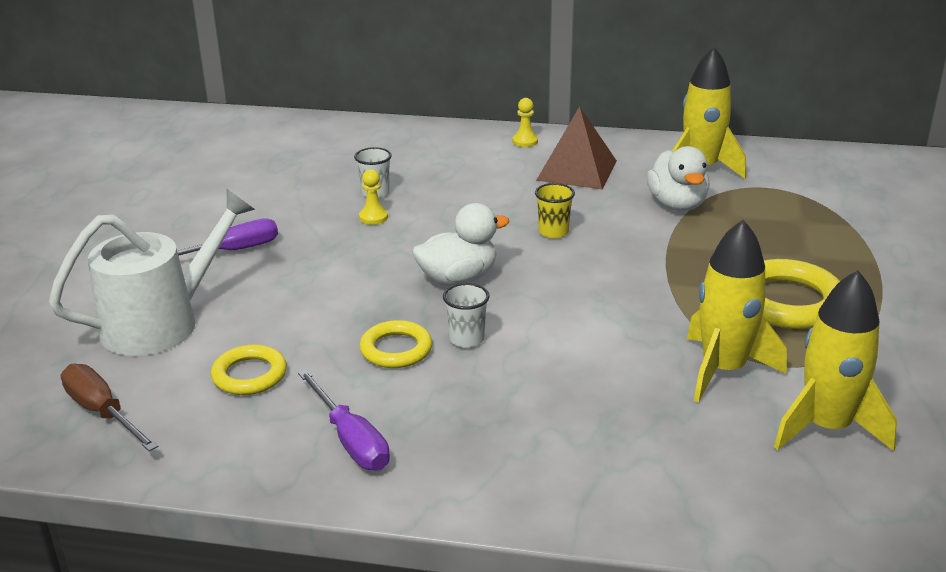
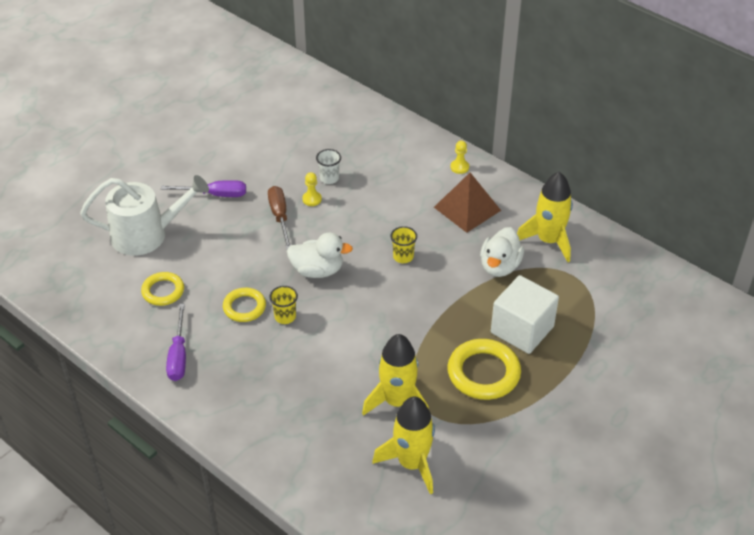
camera: 30 degrees right, 15 degrees up
(102, 412) = (83, 284): brown screwdriver -> brown screwdriver (280, 217)
(467, 339) = (285, 317): white cup -> yellow cup
(775, 248) = (522, 329): none -> white cube

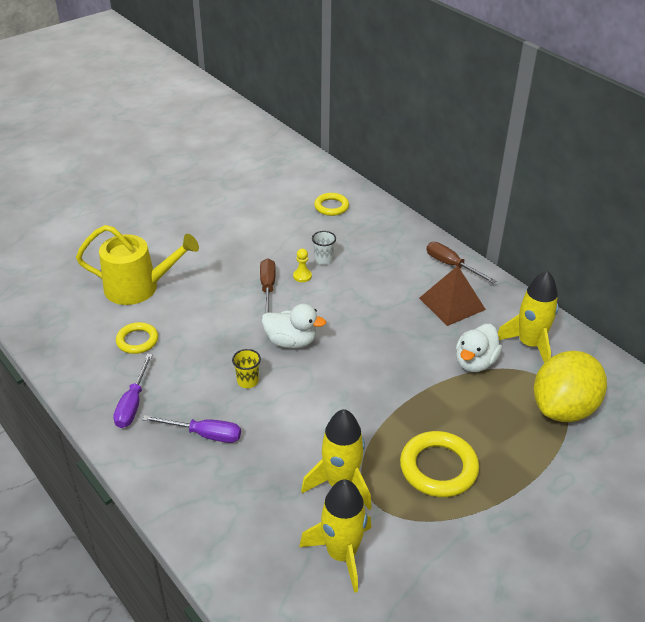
camera: 10 degrees right, 5 degrees down
(146, 235) = (138, 287): white watering can -> yellow watering can
(215, 194) = (213, 260): purple screwdriver -> purple screwdriver (204, 434)
(244, 307) = (210, 366): yellow ring -> yellow ring (331, 207)
(403, 257) = (379, 340): yellow cup -> none
(459, 167) = (451, 265): yellow pawn -> brown screwdriver
(522, 329) = (487, 429): white cube -> none
(588, 299) = (563, 408): none -> yellow lemon

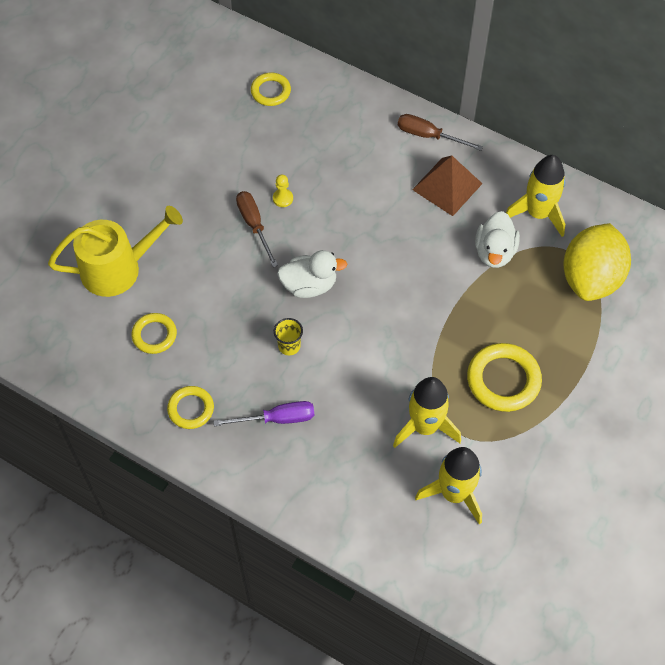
camera: 20 degrees left, 20 degrees up
(133, 403) = (191, 409): purple screwdriver -> yellow ring
(323, 259) = (295, 169): white cup -> none

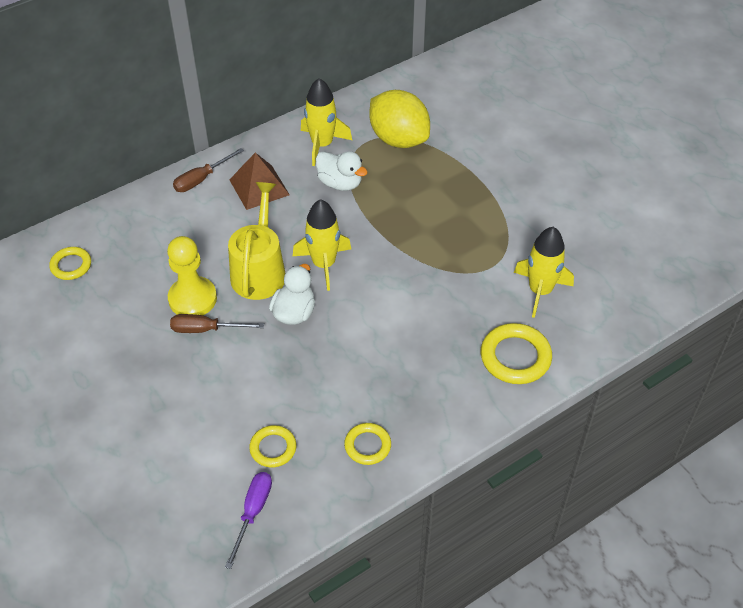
camera: 65 degrees left, 10 degrees down
(118, 268) = (180, 454): yellow watering can -> yellow watering can (259, 271)
(277, 419) = (412, 383): purple screwdriver -> purple screwdriver (253, 513)
(283, 198) = (192, 299): yellow pawn -> yellow pawn, size x2.36
(289, 346) = (346, 349): yellow cup -> none
(425, 426) = (472, 286): yellow rocket -> yellow rocket (324, 264)
(503, 380) = (457, 223): yellow ring -> yellow ring (515, 357)

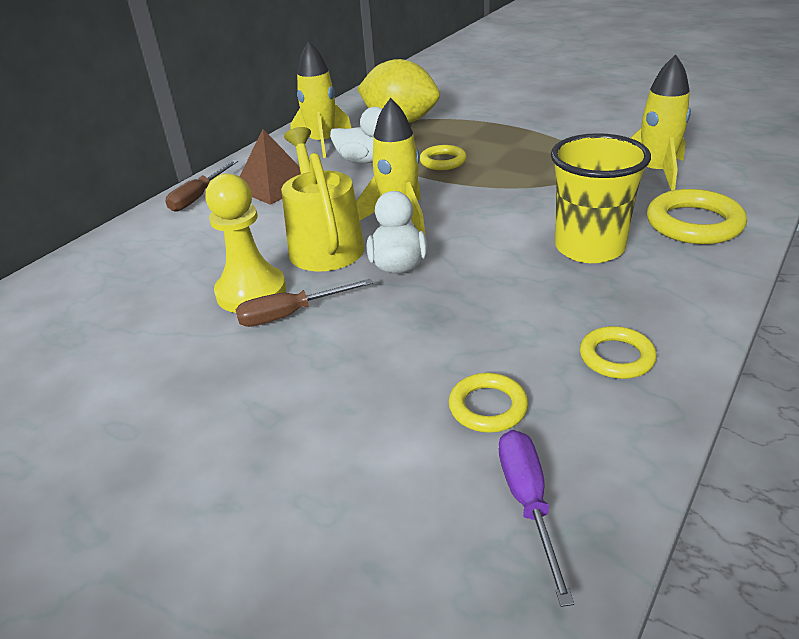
camera: 20 degrees left, 15 degrees down
(71, 265) = (52, 312): yellow ring -> yellow ring (443, 161)
(426, 350) = (589, 248): none -> yellow cup

